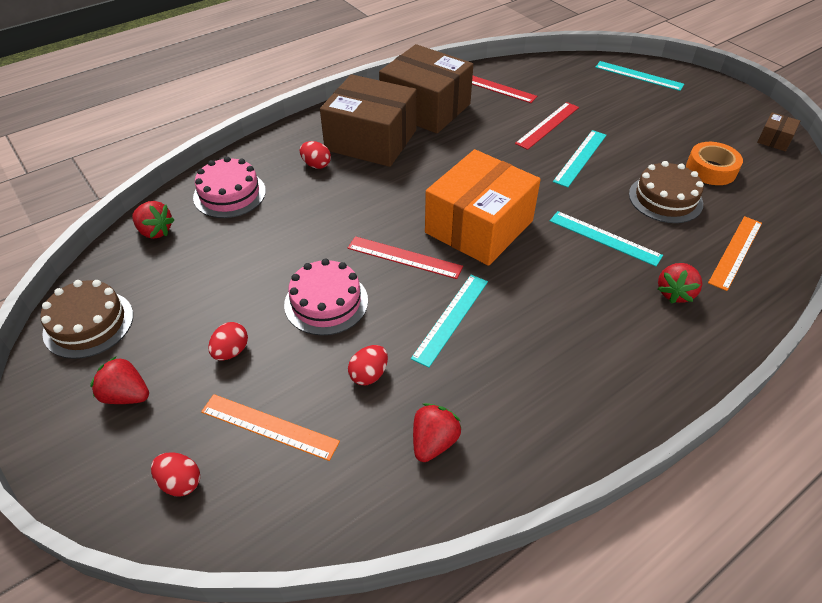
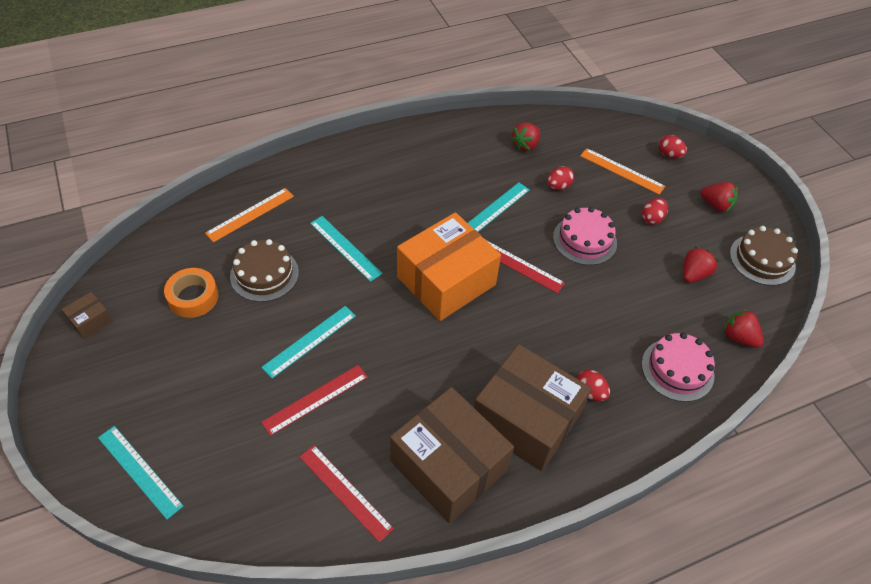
camera: 170 degrees left, 5 degrees up
(675, 293) = (323, 194): red strawberry -> red strawberry (693, 274)

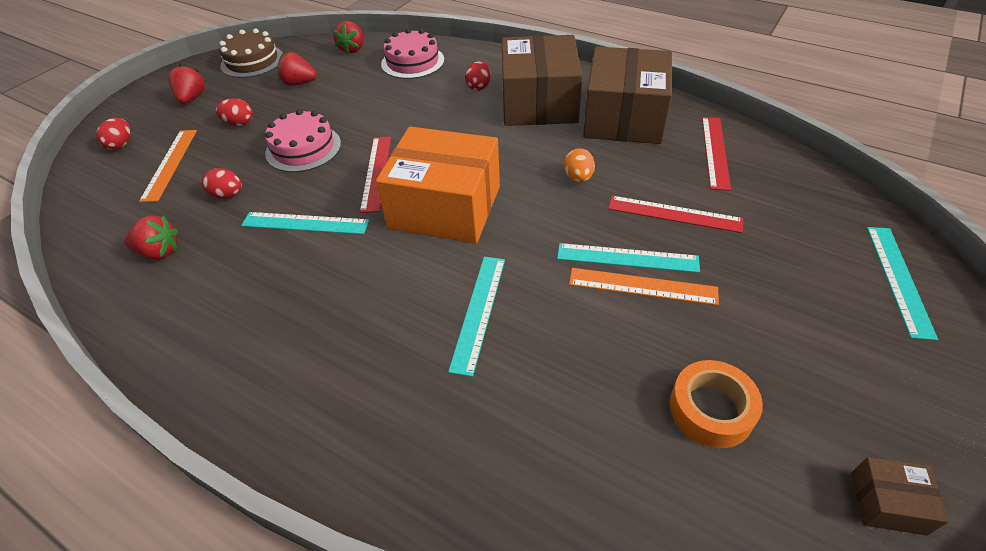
camera: 120 degrees left, 5 degrees down
(250, 214) = (522, 465): orange ruler -> orange ruler (642, 286)
(264, 274) = (597, 361): brown cake -> none
(405, 373) = (578, 178): none -> orange egg

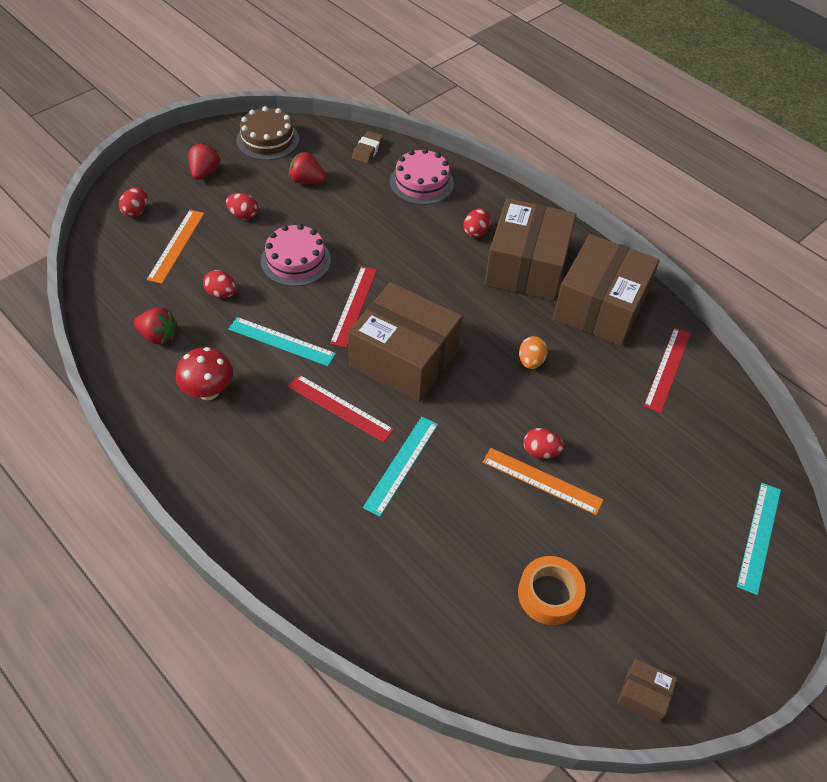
camera: 10 degrees right, 5 degrees up
(229, 293) = (208, 391): none -> red mushroom
(353, 49) = (367, 150): red strawberry -> brown eraser
(445, 207) = (404, 359): orange box -> brown box
(627, 258) = (540, 452): turquoise ruler -> red egg
(674, 214) = (599, 422): red ruler -> red ruler (340, 408)

